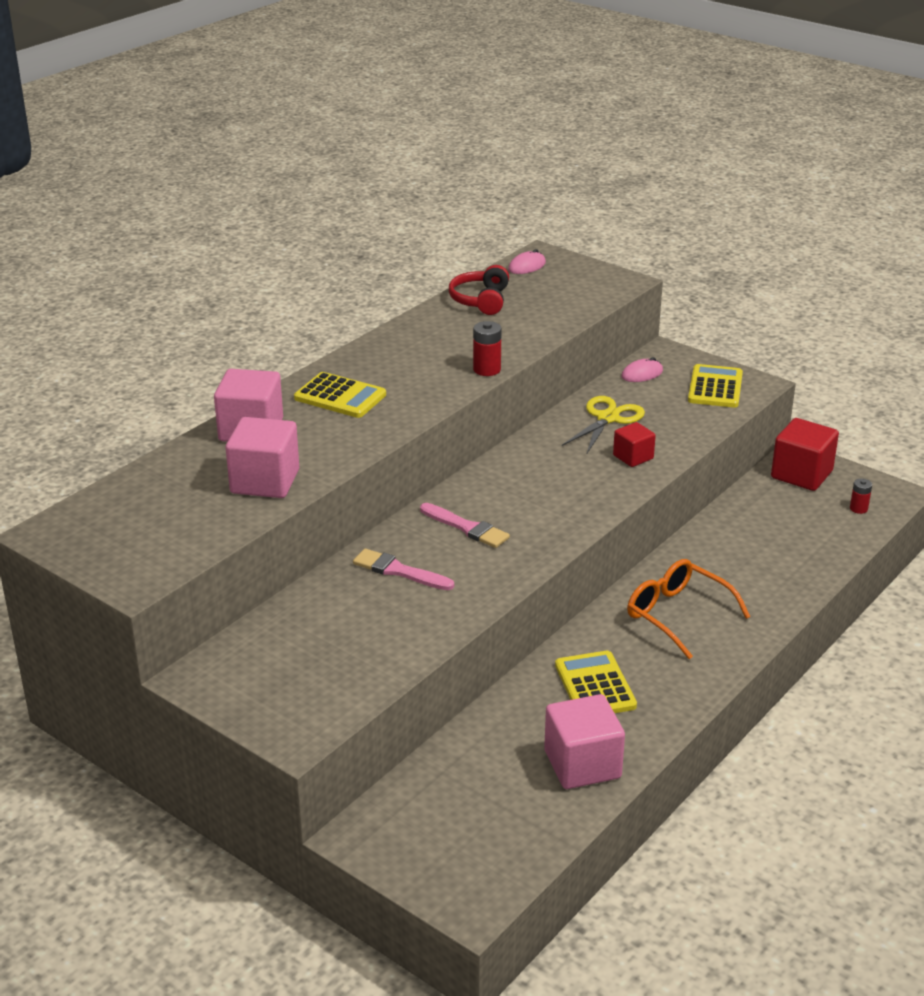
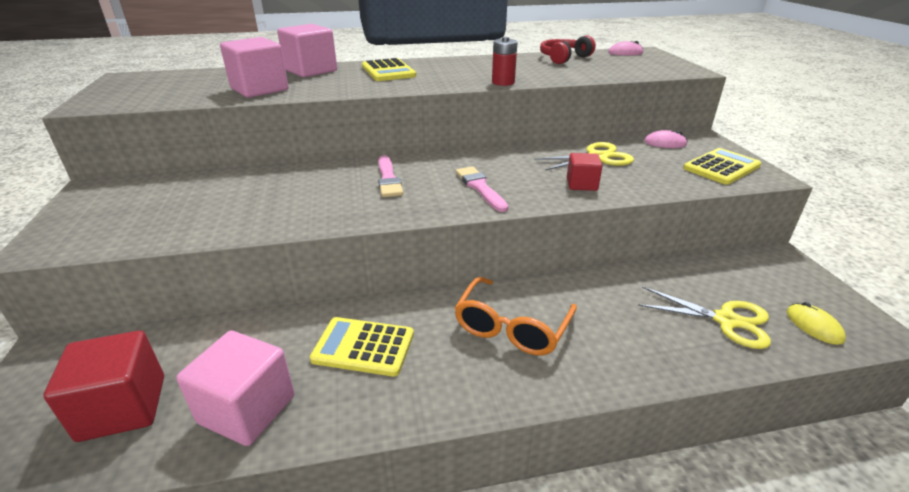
camera: 40 degrees right, 0 degrees up
(399, 571) = (302, 185): pink brush -> pink brush (480, 188)
(595, 686) = (363, 347): yellow calculator -> yellow calculator turned 105 degrees counterclockwise
(677, 615) = (511, 328): orange glasses -> orange glasses turned 150 degrees counterclockwise
(801, 474) = (773, 273): red cube -> red cube (123, 407)
(805, 533) = (726, 320): none -> yellow scissors
(858, 508) = (813, 326): red battery -> yellow mouse

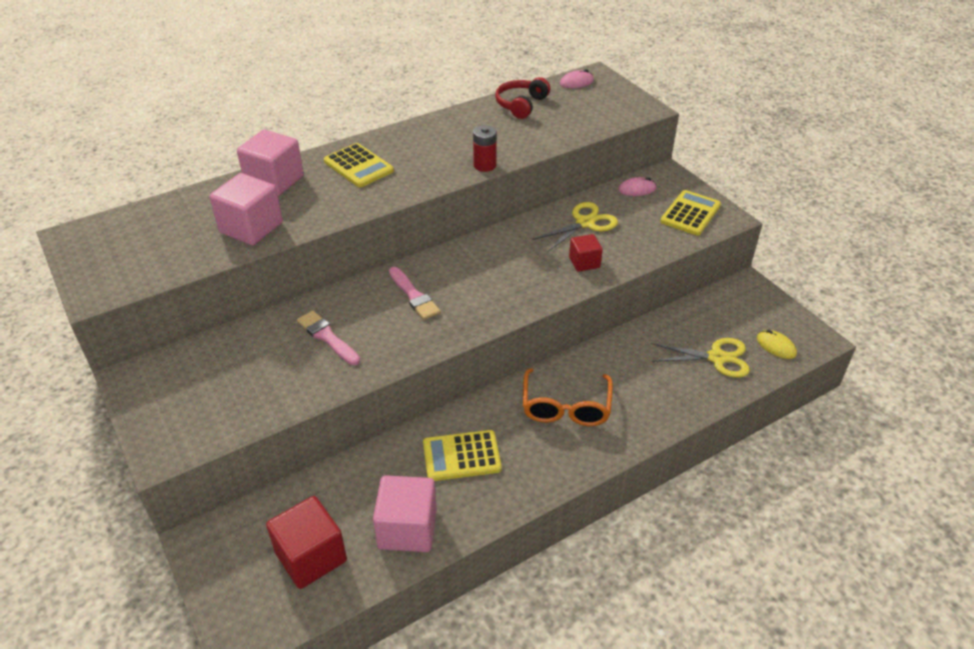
camera: 20 degrees left, 10 degrees up
(480, 188) = (501, 287): pink brush -> pink brush (327, 337)

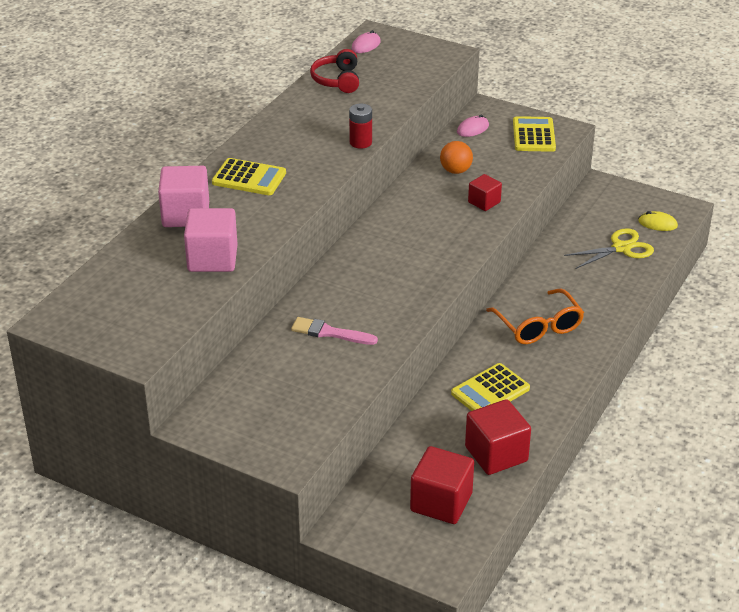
camera: 30 degrees left, 5 degrees down
(407, 528) = (496, 454): pink cube -> red cube
(413, 295) = (369, 276): pink brush -> none
(585, 223) = (455, 171): yellow scissors -> orange ball

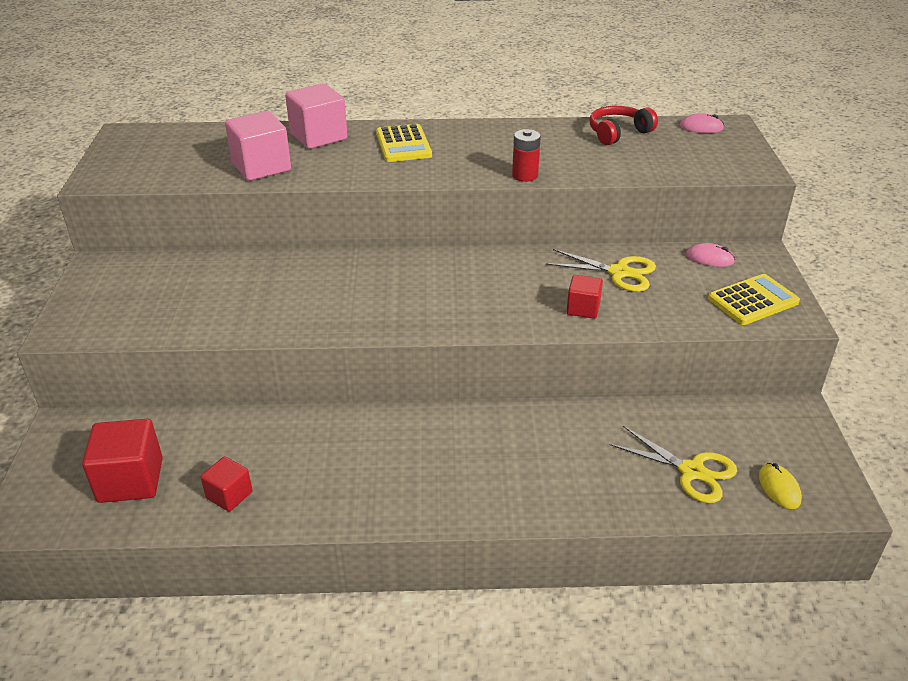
camera: 60 degrees right, 0 degrees up
(330, 333) = (274, 289): pink brush -> none
(455, 171) = (619, 272): orange ball -> yellow scissors
(490, 391) = (334, 453): yellow calculator -> none
(496, 454) = (229, 495): red cube -> red cube, size x0.58
(538, 326) = (476, 452): orange glasses -> none

